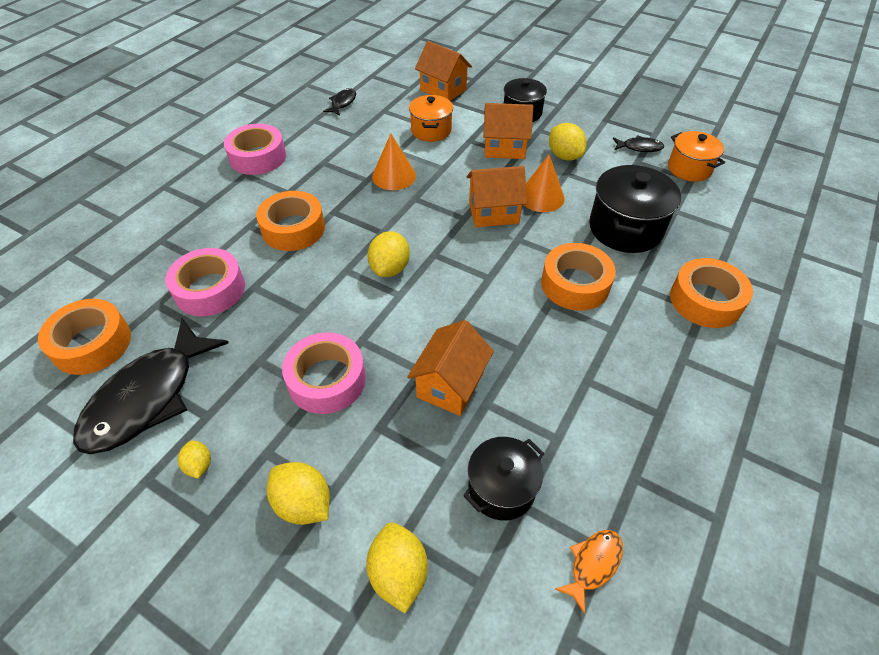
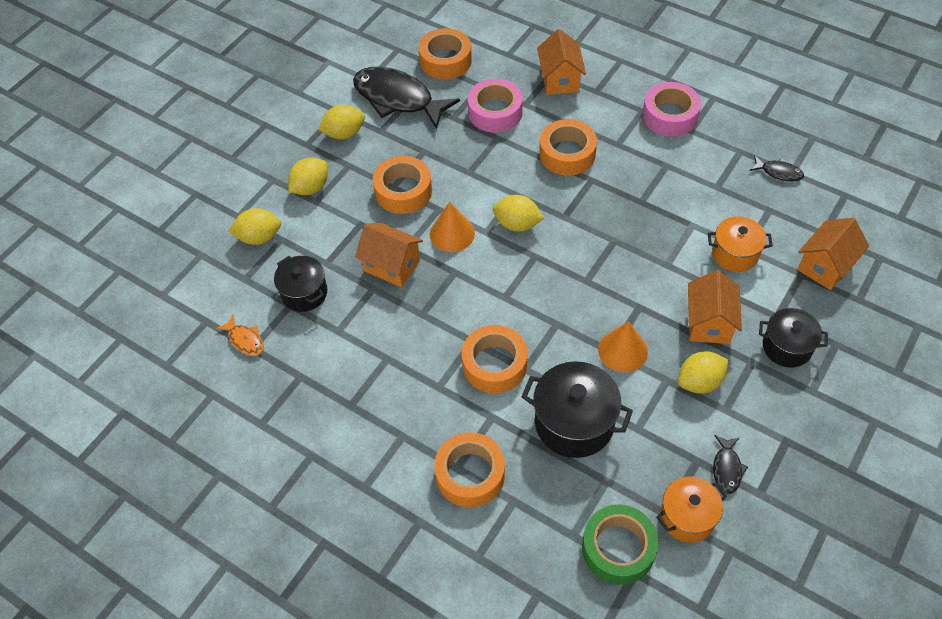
camera: 95 degrees right, 5 degrees up
(199, 465) = (344, 133): yellow lemon -> yellow lemon, size x1.75
(327, 380) = (403, 191): pink tape -> orange tape
(394, 176) = (649, 223): orange cone -> orange cone (452, 233)
(493, 213) = (594, 305): orange house -> orange house (560, 80)
(733, 205) = (618, 548): none -> green tape

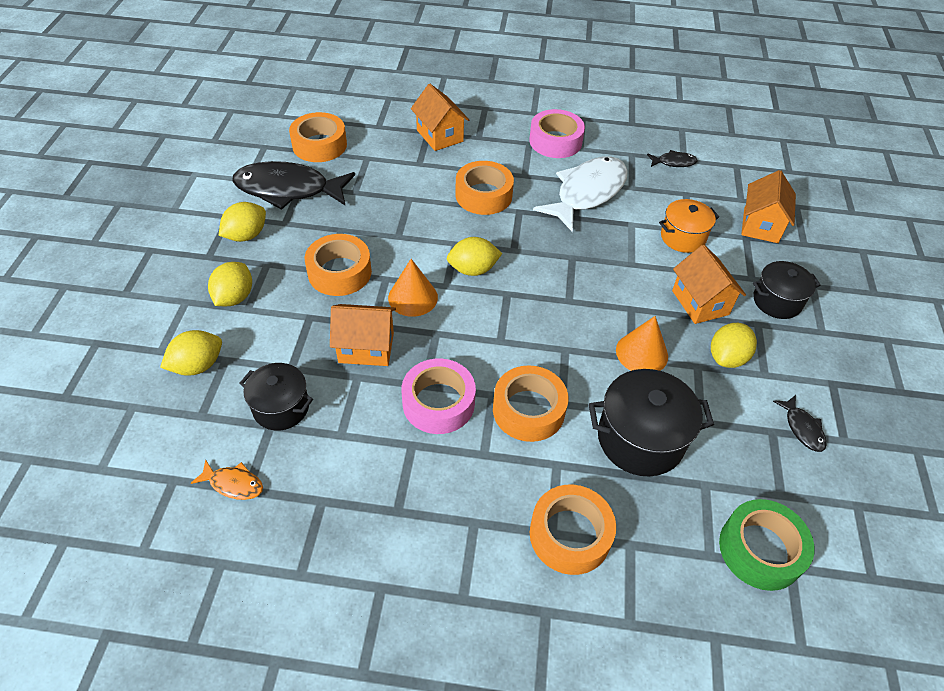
camera: 30 degrees left, 5 degrees down
(495, 112) = (394, 177): pink tape -> pink tape (438, 403)
(668, 180) = (587, 193): none -> white fish
(687, 517) = (800, 490): orange pot -> none

